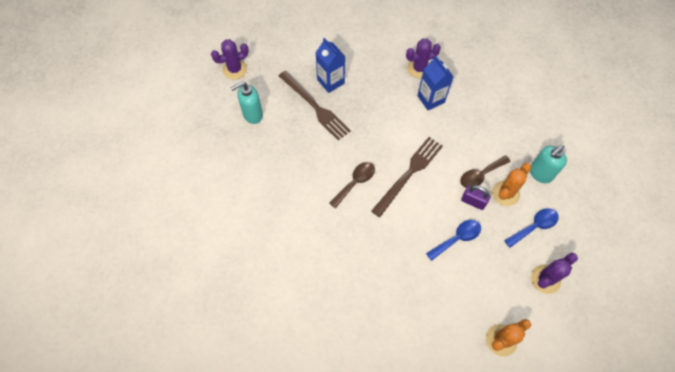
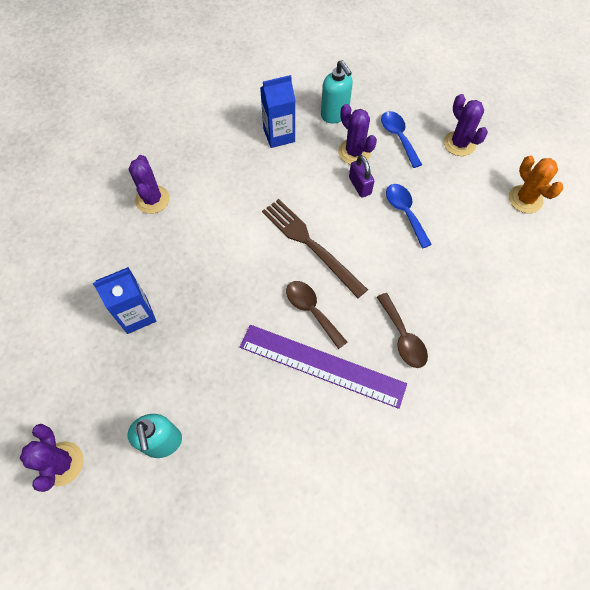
camera: 80 degrees left, 0 degrees up
(315, 107) = (175, 344): brown fork -> none
(316, 195) = (322, 365): none -> purple ruler
(431, 99) = (205, 197): blue carton -> blue carton (279, 135)
(473, 201) = (360, 186): purple padlock -> purple padlock turned 60 degrees counterclockwise
(480, 175) = (326, 170): brown spoon -> brown spoon (403, 337)
(505, 193) = (354, 152): orange cactus -> purple cactus

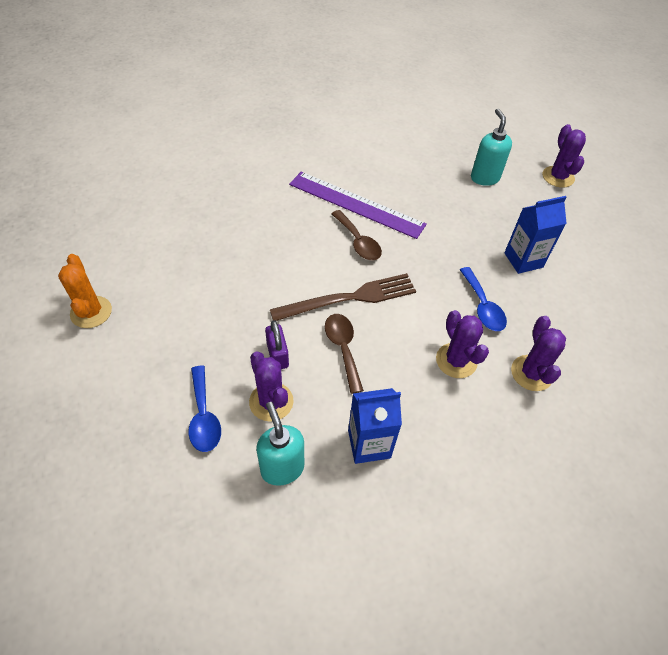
camera: 175 degrees left, 10 degrees down
(310, 244) = (349, 298): brown fork -> brown fork turned 75 degrees counterclockwise
(403, 337) = (281, 213): brown spoon -> brown spoon (343, 348)
(405, 212) = (235, 317): blue spoon -> blue spoon (482, 306)
(459, 144) = (126, 394): purple cactus -> purple cactus (456, 361)

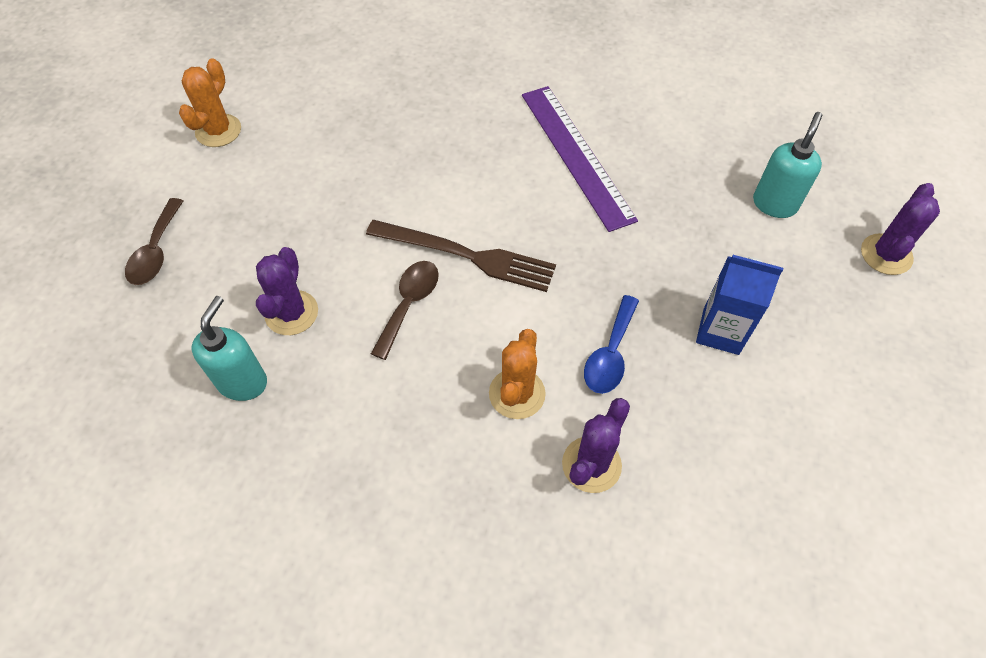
camera: 40 degrees right, 5 degrees up
(204, 416) = (222, 288): blue spoon -> none
(277, 355) = (340, 271): purple padlock -> none
(358, 242) = (536, 199): brown spoon -> brown spoon (156, 251)
(369, 444) = (342, 416): blue carton -> none
(456, 361) = (517, 394): purple cactus -> orange cactus

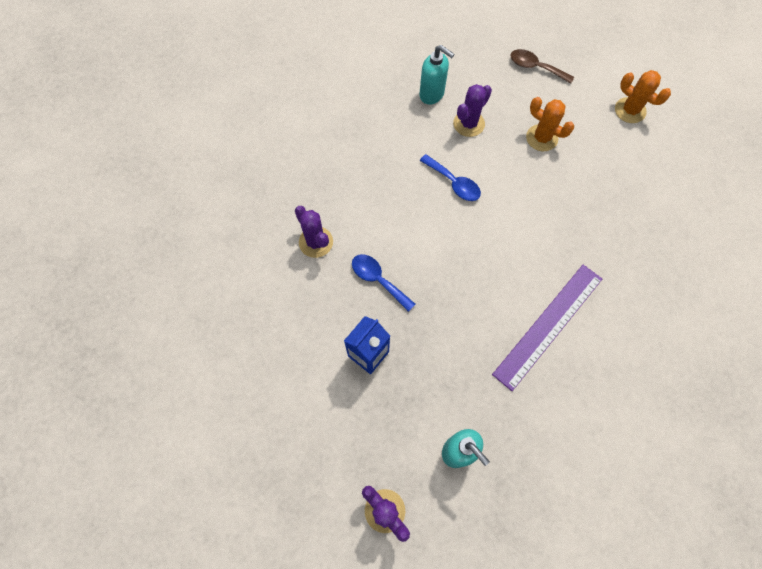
camera: 110 degrees right, 10 degrees up
(291, 313) = (469, 124): purple cactus -> purple cactus turned 75 degrees counterclockwise
(409, 304) = (454, 183): brown spoon -> blue spoon
(467, 256) = (479, 224): brown fork -> none
(517, 394) = (373, 220): orange cactus -> orange cactus (541, 138)
(576, 155) = (548, 325): purple ruler -> purple ruler turned 45 degrees counterclockwise

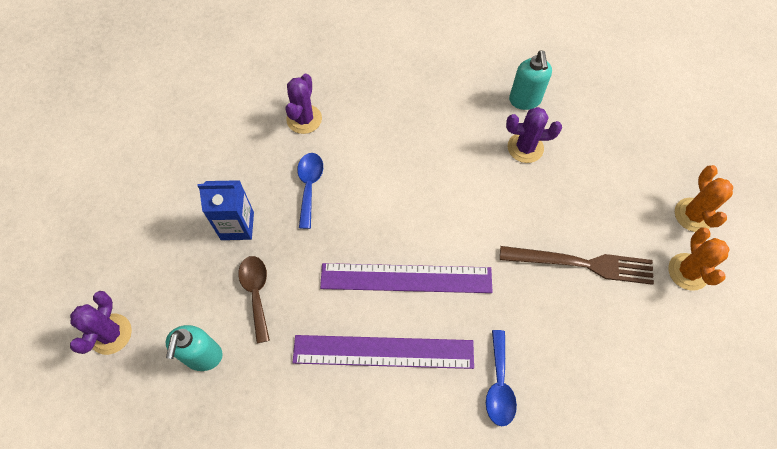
camera: 50 degrees right, 5 degrees down
(454, 183) = (454, 177): blue spoon -> blue spoon (499, 385)
(506, 271) = (406, 278): none -> purple ruler
(535, 67) = (643, 159): brown spoon -> brown spoon (256, 293)
(541, 138) = (572, 215): orange cactus -> orange cactus (693, 215)
(579, 161) = (582, 264): none -> brown fork

